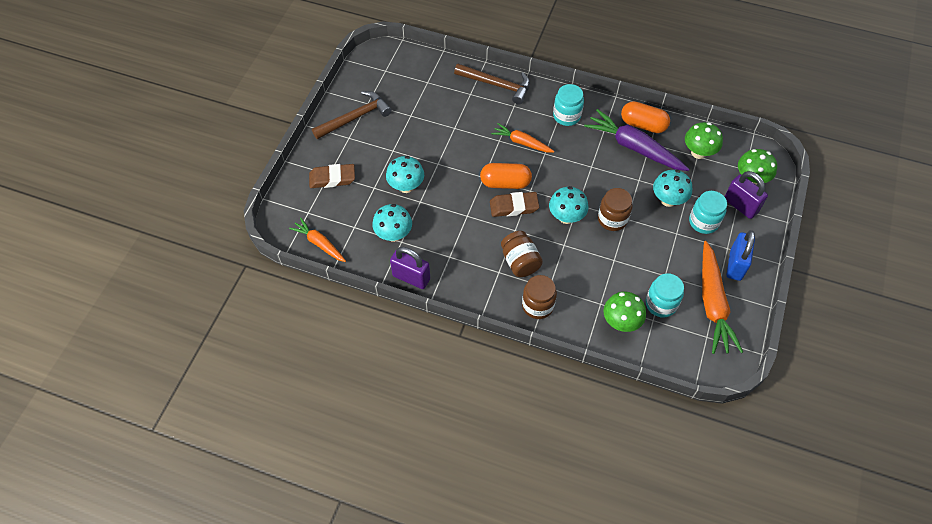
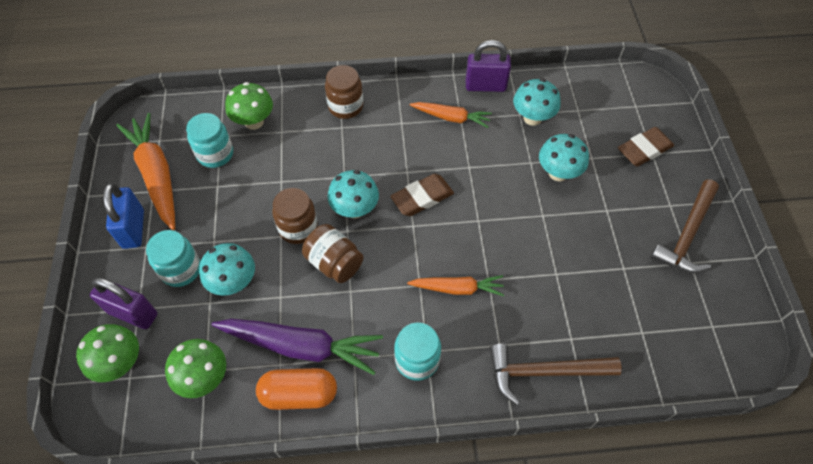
camera: 155 degrees right, 0 degrees up
(319, 244) = (597, 82): orange carrot -> orange carrot (451, 118)
(505, 183) = (448, 223): orange capsule -> none
(520, 262) = (384, 140): brown jar -> brown jar (334, 263)

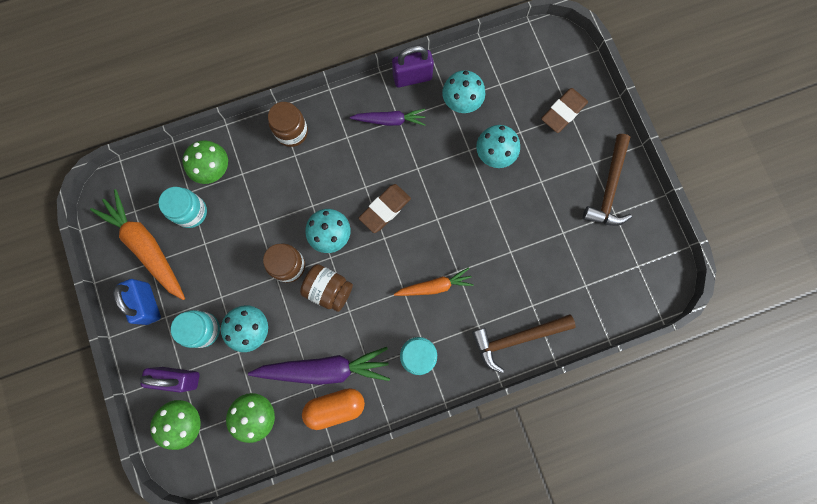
camera: 15 degrees left, 20 degrees up
(451, 118) = (389, 120): orange carrot -> purple carrot

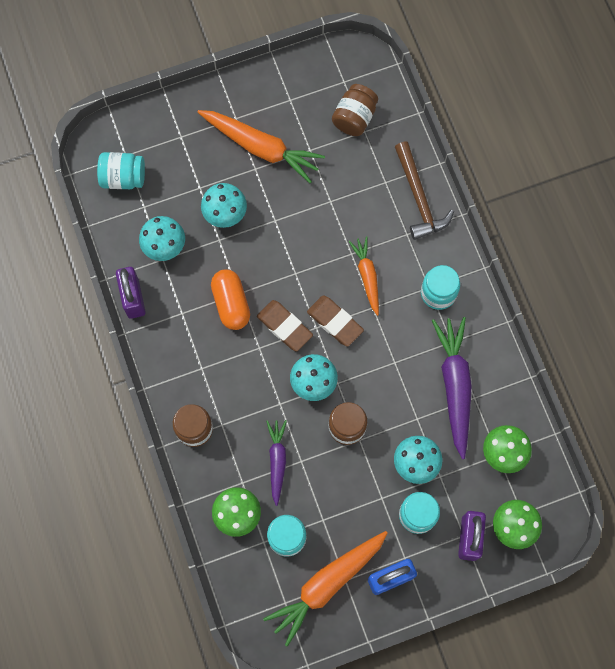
camera: 90 degrees left, 5 degrees down
(329, 290) = (372, 384): brown jar -> brown jar (354, 117)
(335, 407) = (492, 374): orange capsule -> orange capsule (231, 303)
(389, 120) = (183, 322): purple carrot -> purple carrot (277, 461)
(527, 65) = (123, 177): none -> turquoise jar
(563, 112) = (178, 144): brown eraser -> brown eraser (335, 322)
(563, 186) = (261, 147): none -> orange carrot
(608, 188) = (263, 104): brown hammer -> none

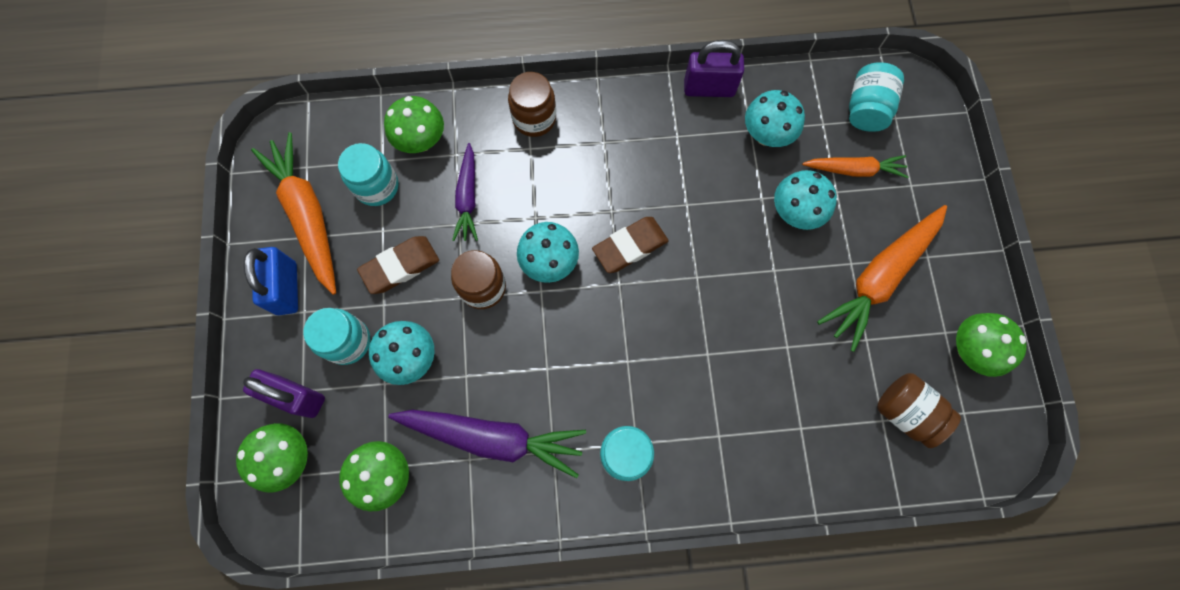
camera: 105 degrees right, 0 degrees up
(231, 303) = (675, 192): orange capsule -> none
(277, 461) = (467, 197): purple carrot -> purple carrot turned 75 degrees clockwise
(298, 83) = (970, 350): none -> green mushroom
(335, 322) = (620, 308): brown eraser -> brown eraser (400, 266)
(367, 276) = (671, 366): orange carrot -> orange carrot (854, 170)
(419, 198) = (768, 468): brown hammer -> none

